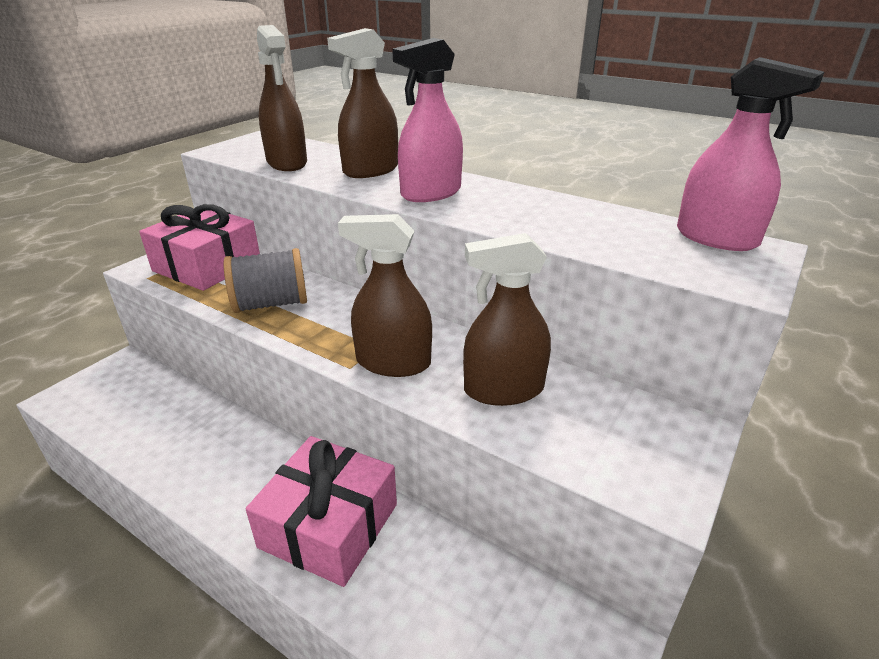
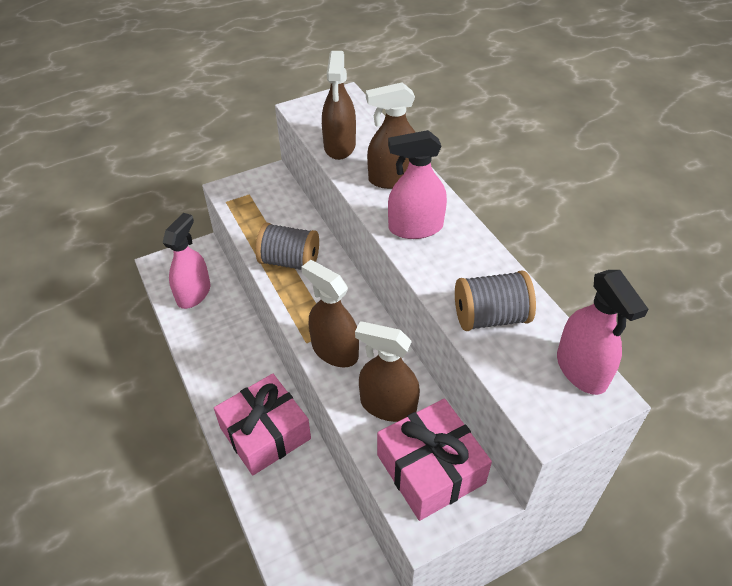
camera: 30 degrees right, 15 degrees up
(131, 411) = (193, 293): none -> pink spray bottle
(207, 266) = (268, 203): pink gift -> pink gift (430, 469)
(584, 229) = (490, 317): none -> grey spool

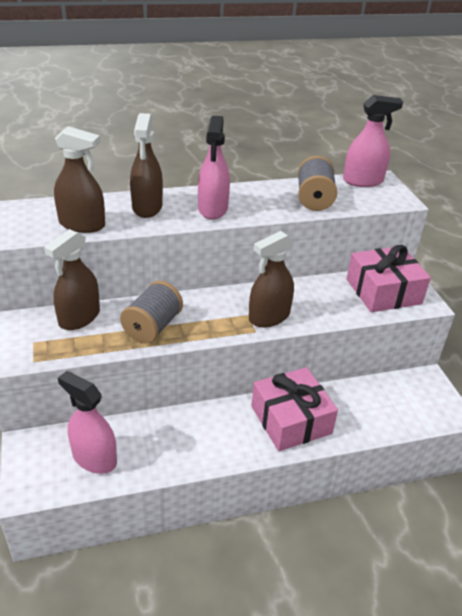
camera: 80 degrees left, 10 degrees down
(388, 405) = (328, 299): brown spray bottle -> brown spray bottle (79, 317)

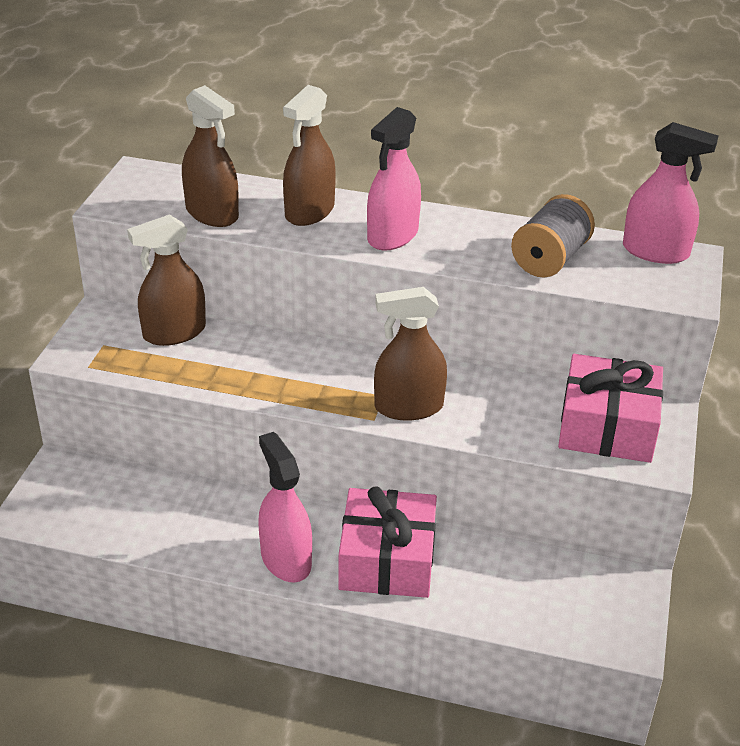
camera: 30 degrees right, 0 degrees up
(94, 458) = (118, 510): pink spray bottle -> pink spray bottle (285, 559)
(152, 327) = (250, 371): grey spool -> none

